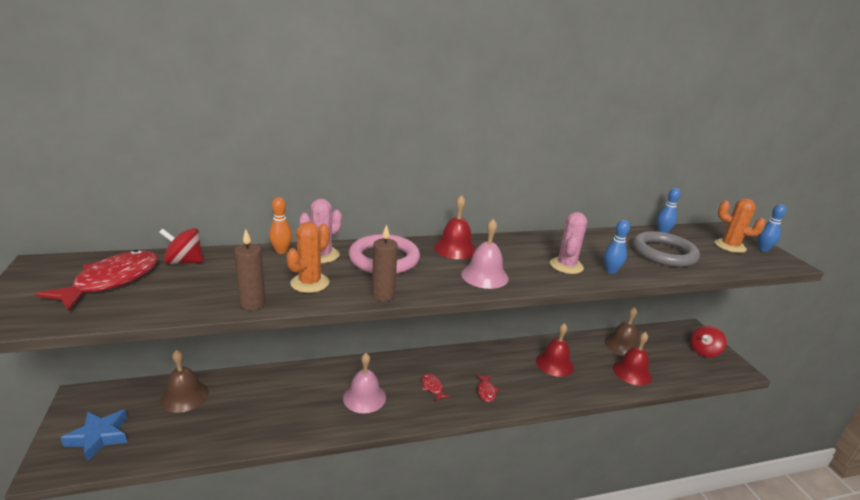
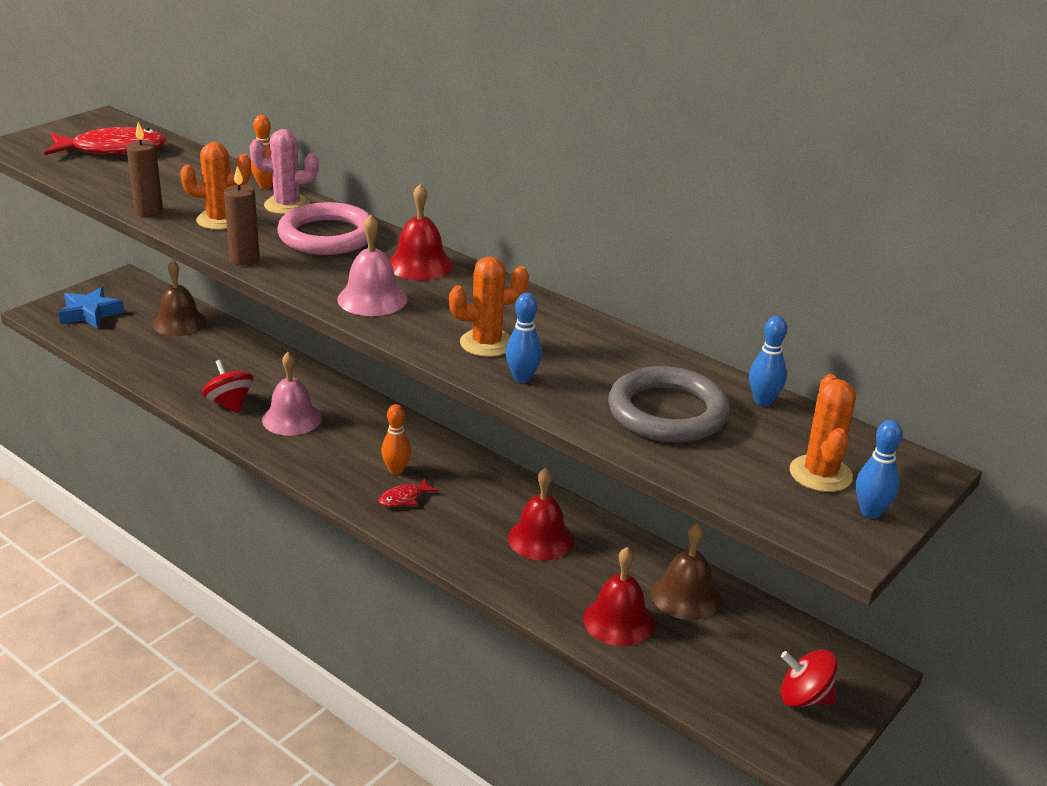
camera: 55 degrees right, 5 degrees up
(184, 262) = (182, 159): red spinning top -> red spinning top (229, 404)
(432, 387) = (363, 456): red fish -> none
(456, 381) = (396, 470): none -> orange bowling pin
(566, 266) = (487, 343): pink cactus -> orange cactus

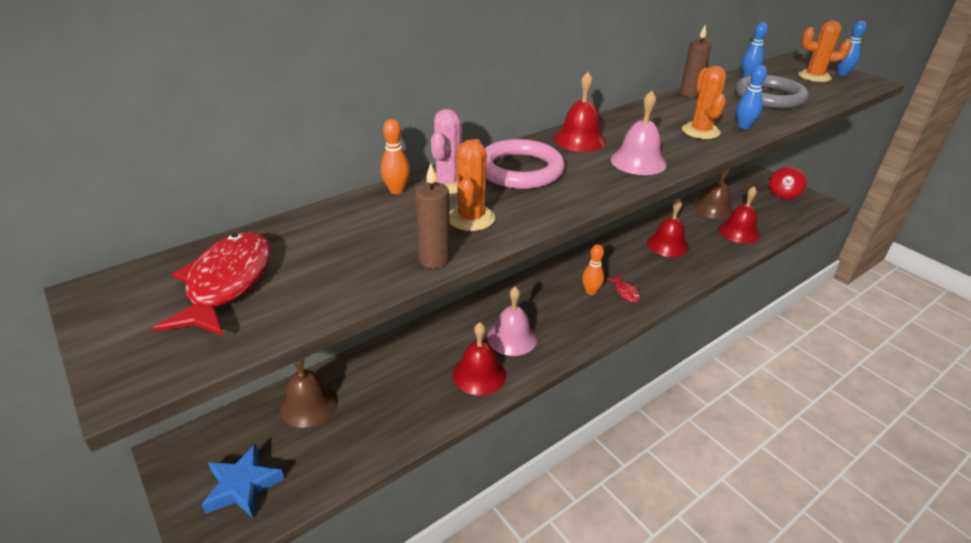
camera: 75 degrees left, 5 degrees up
(229, 404) = (479, 374): red spinning top -> red bell
(244, 259) = (563, 210): brown candle -> brown candle (689, 93)

